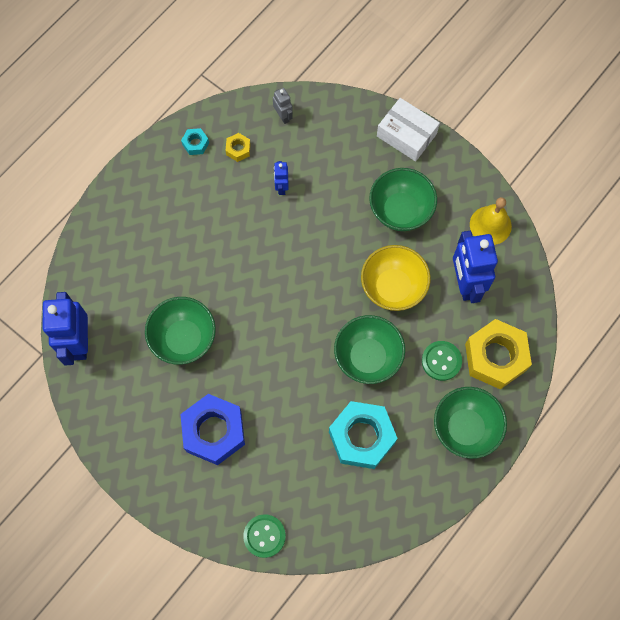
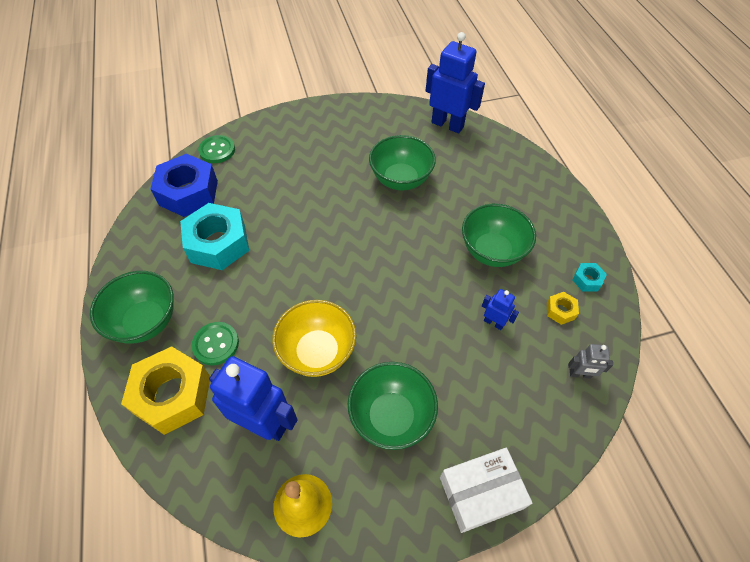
camera: 125 degrees right, 15 degrees down
(214, 432) = (314, 161): blue nut -> blue nut (188, 193)
(367, 357) = (274, 288): green bowl -> green bowl (492, 251)

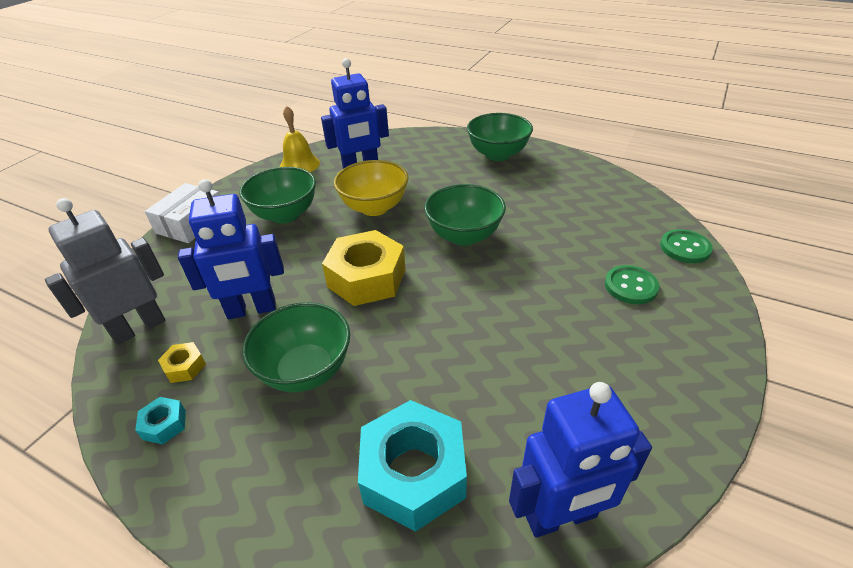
camera: 135 degrees right, 15 degrees down
(173, 395) = (427, 149): yellow nut -> yellow nut (367, 278)
(188, 193) = (626, 210): blue nut -> none
(216, 344) = (442, 172): green button -> green button (630, 286)
(218, 243) = (539, 204): turquoise nut -> turquoise nut (413, 473)
(400, 179) = (495, 366): green bowl -> green bowl (464, 236)
(493, 323) = (251, 310): blue robot -> blue robot, size x2.08
(580, 374) = (139, 328): grey robot -> grey robot, size x2.08

